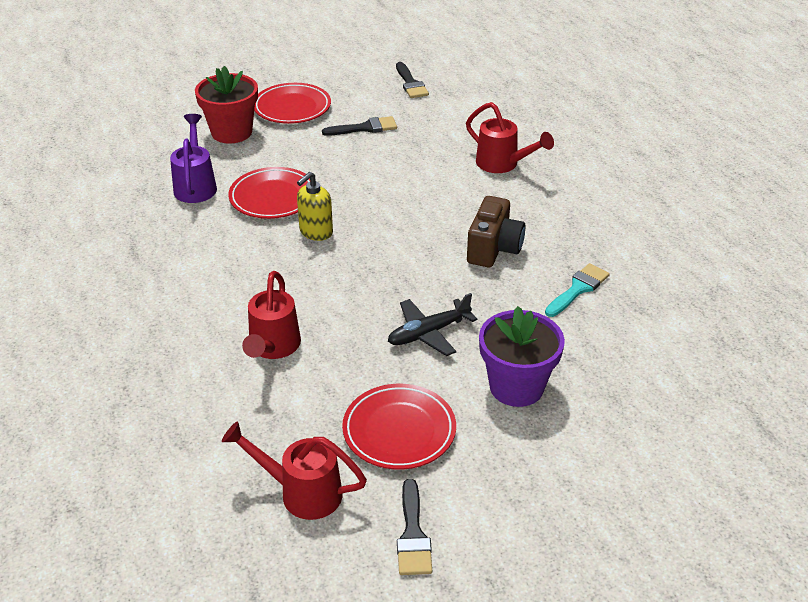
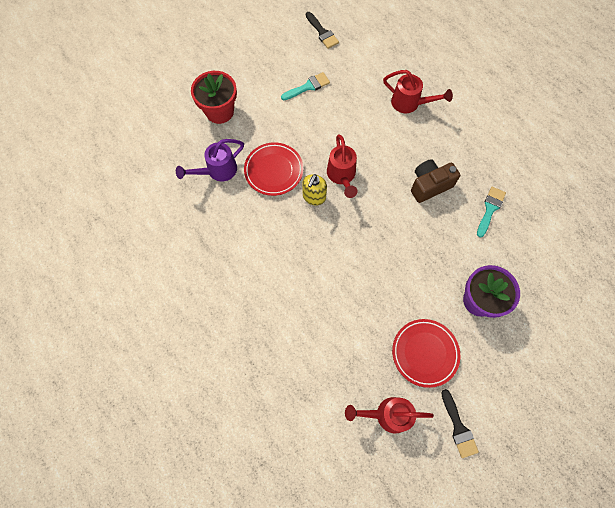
camera: 15 degrees left, 30 degrees up
(195, 185) = (217, 171): purple watering can -> purple watering can turned 105 degrees counterclockwise
(273, 347) = (327, 306): red watering can -> red watering can (342, 176)
(292, 108) = (251, 76): red plate -> none
(365, 128) = (308, 86): black brush -> turquoise brush
(428, 333) = (414, 269): black plane -> none
(494, 249) = (429, 185): brown camera -> brown camera turned 120 degrees counterclockwise

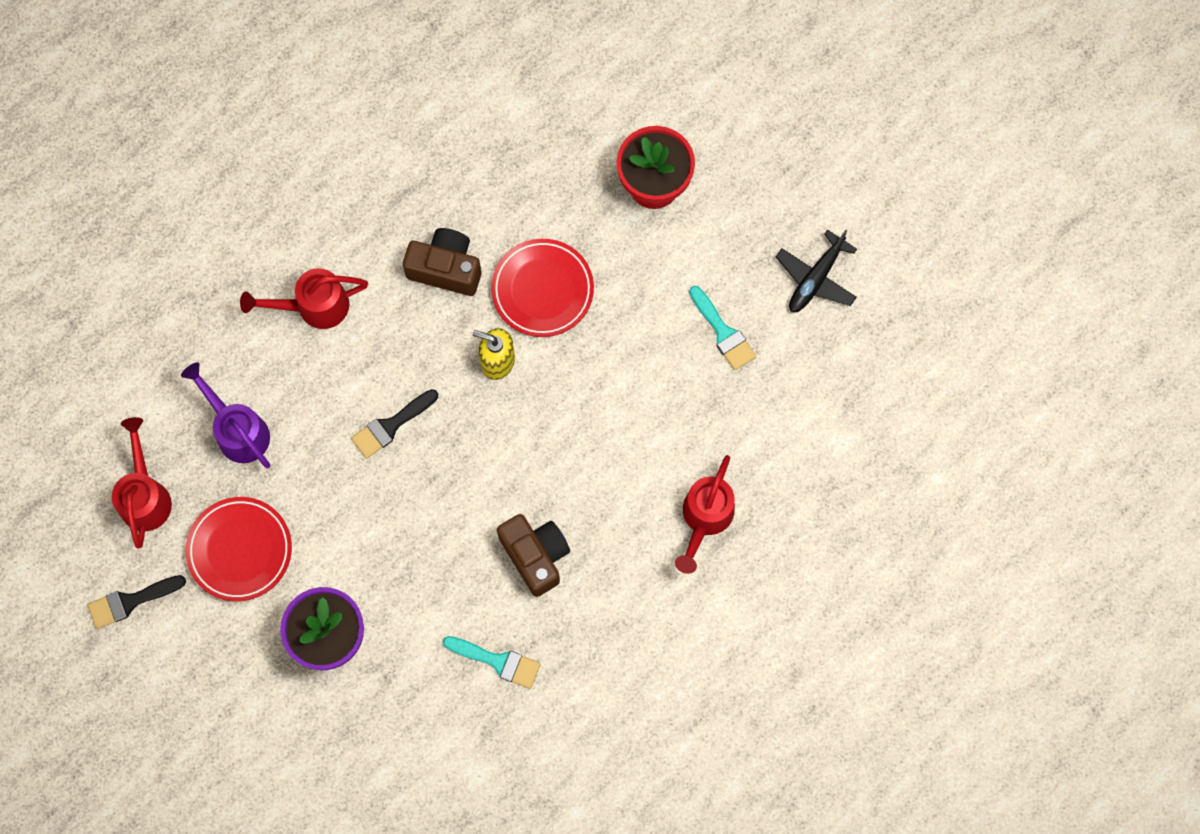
camera: 85 degrees right, 5 degrees up
(217, 171) = (534, 198): purple watering can -> purple watering can (238, 430)
(254, 221) = (446, 269): none -> brown camera
(283, 44) = (815, 278): none -> black plane
(322, 32) = (852, 348): black brush -> black brush (391, 425)
(342, 176) = (542, 404): red watering can -> red watering can (314, 306)

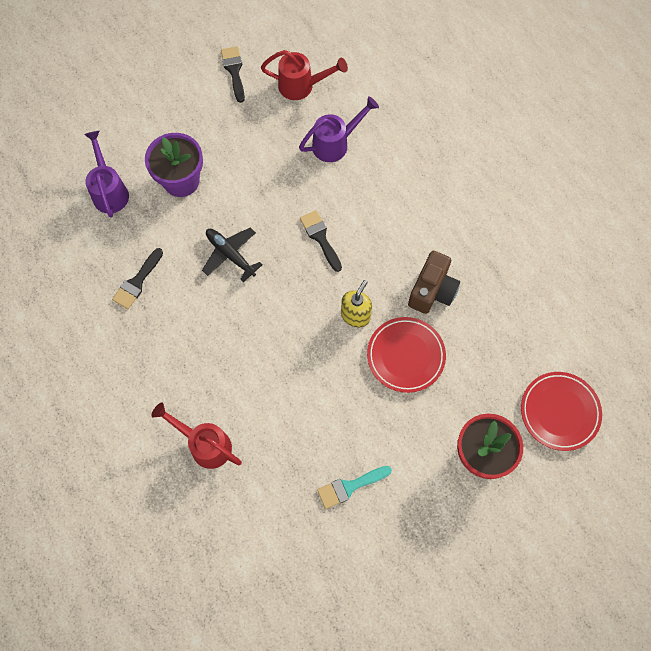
camera: 100 degrees right, 5 degrees down
(240, 550) = (253, 135): red plate -> red plate (559, 412)
(314, 306) = (416, 200): red watering can -> none
(362, 738) = (109, 191): none -> purple watering can
(498, 661) = (137, 282): turquoise brush -> black brush
(535, 555) = (205, 318): brown camera -> none
(815, 278) = (383, 572): black plane -> black plane (230, 254)

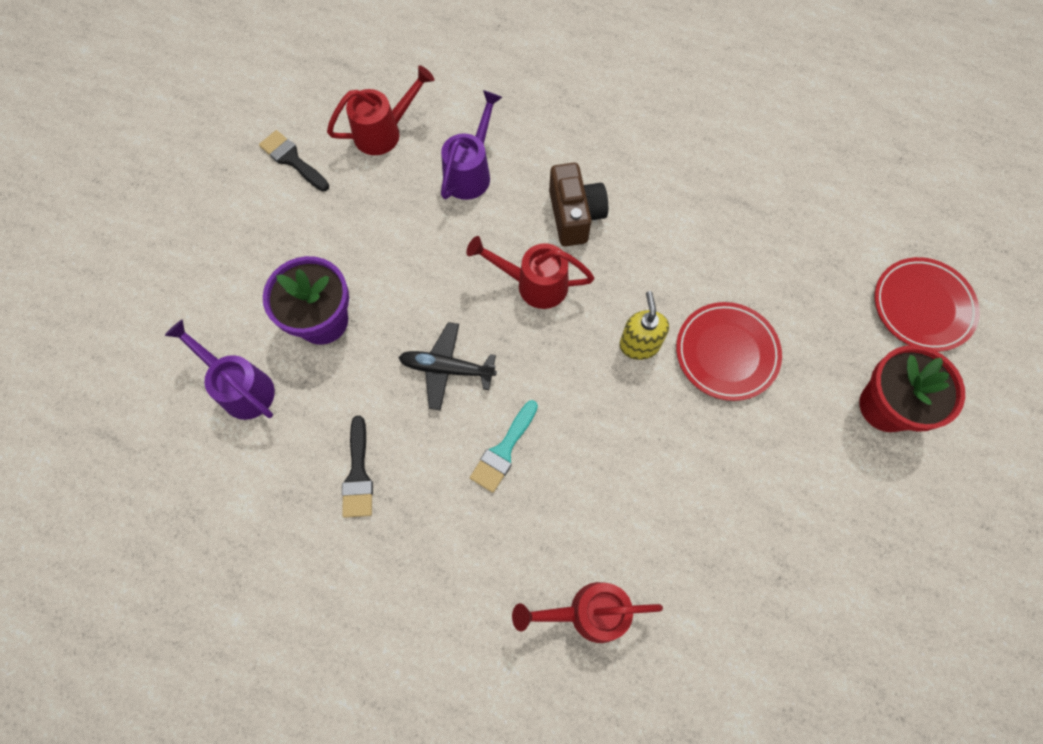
camera: 35 degrees left, 0 degrees up
(320, 237) = (534, 284): black brush -> red watering can
(349, 487) = (785, 541): turquoise brush -> turquoise brush (503, 451)
(432, 291) = (697, 265): brown camera -> brown camera (575, 215)

